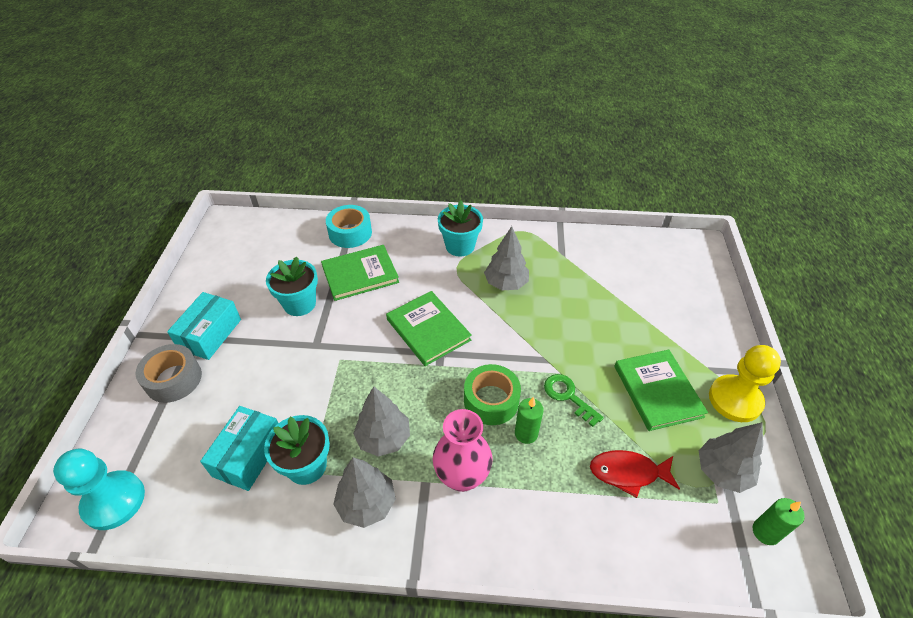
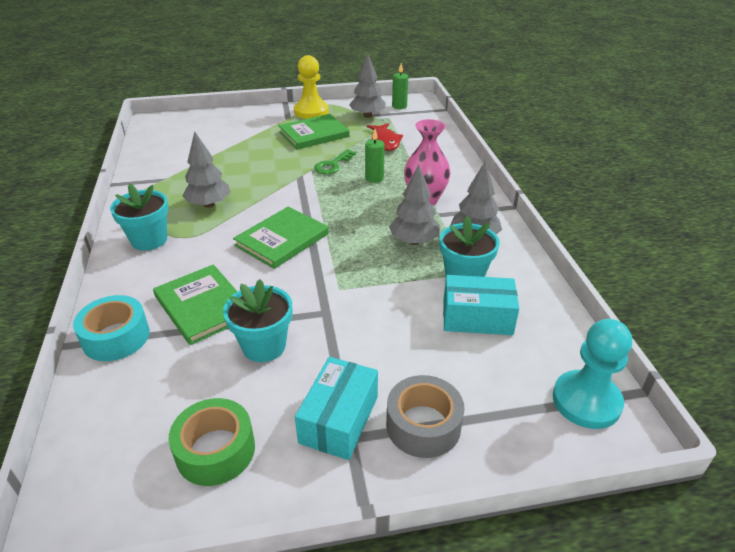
camera: 105 degrees left, 10 degrees down
(210, 334) = (339, 419): turquoise box -> turquoise box turned 75 degrees counterclockwise
(491, 400) = (351, 196): green tape -> green tape (215, 450)

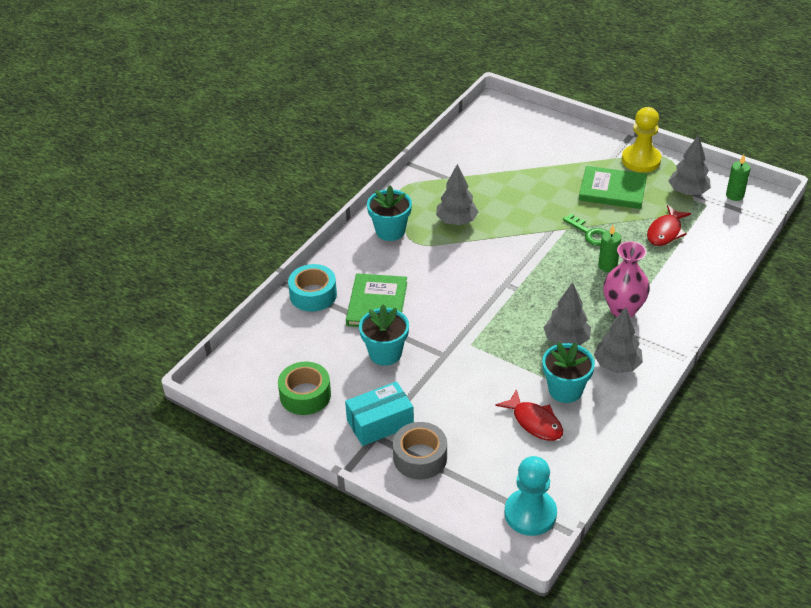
camera: 45 degrees right, 5 degrees up
(282, 240) = (475, 282): green book -> none
(333, 165) = (589, 233): green key -> green key turned 120 degrees counterclockwise
(477, 317) = (535, 422): turquoise box -> red fish

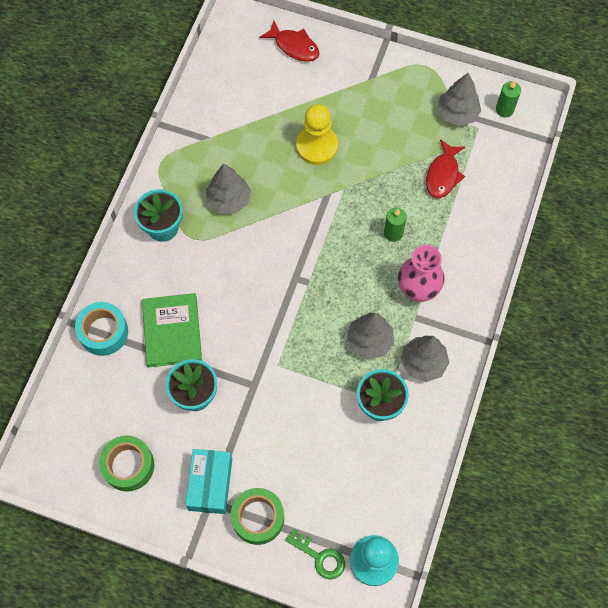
camera: 15 degrees left, 25 degrees up
(380, 423) = (210, 484): turquoise box -> turquoise box turned 45 degrees counterclockwise
(420, 457) = (258, 518): grey tape -> green tape
(535, 422) = (358, 451): red fish -> red fish (294, 46)
(589, 233) = (368, 191): green key -> green key (320, 557)
(612, 190) = (380, 124): green book -> none
(641, 160) = (403, 75): yellow pawn -> yellow pawn (317, 146)

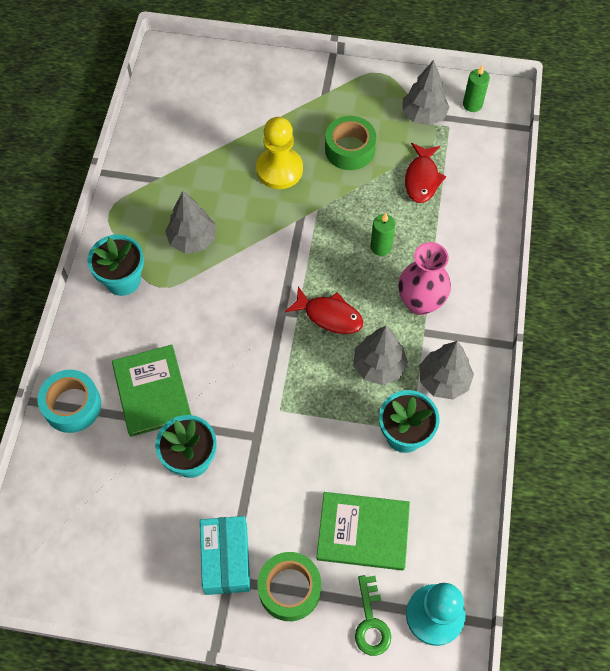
camera: 10 degrees left, 5 degrees down
(128, 465) = (125, 554): green tape -> green tape (349, 149)
(294, 46) = (235, 73): red fish -> red fish (329, 315)
(320, 557) = (371, 622): green key -> green key turned 60 degrees clockwise
(328, 481) = (363, 532): none -> green book

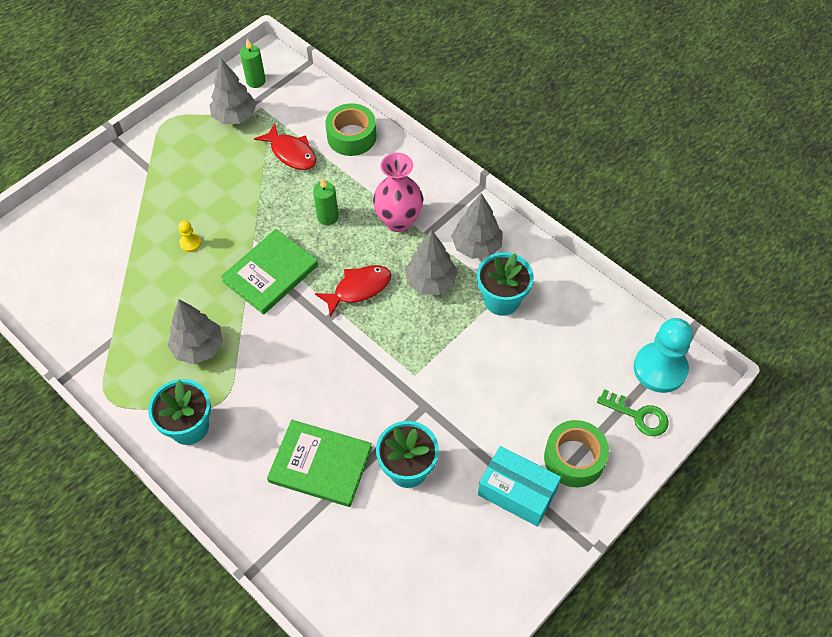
camera: 55 degrees left, 5 degrees down
(72, 405) = (281, 540): turquoise tape -> none
(279, 169) = (190, 243): yellow pawn -> yellow pawn, size x0.44
(349, 149) = (218, 183): green tape -> green tape (351, 136)
(363, 532) = (562, 377): green book -> green book (270, 273)

